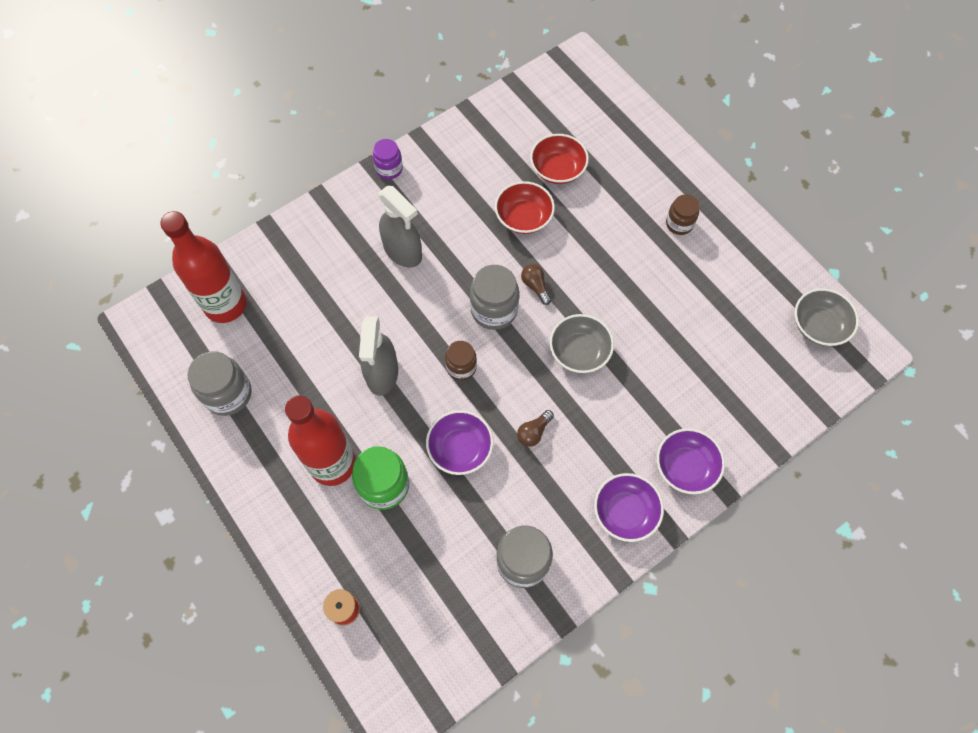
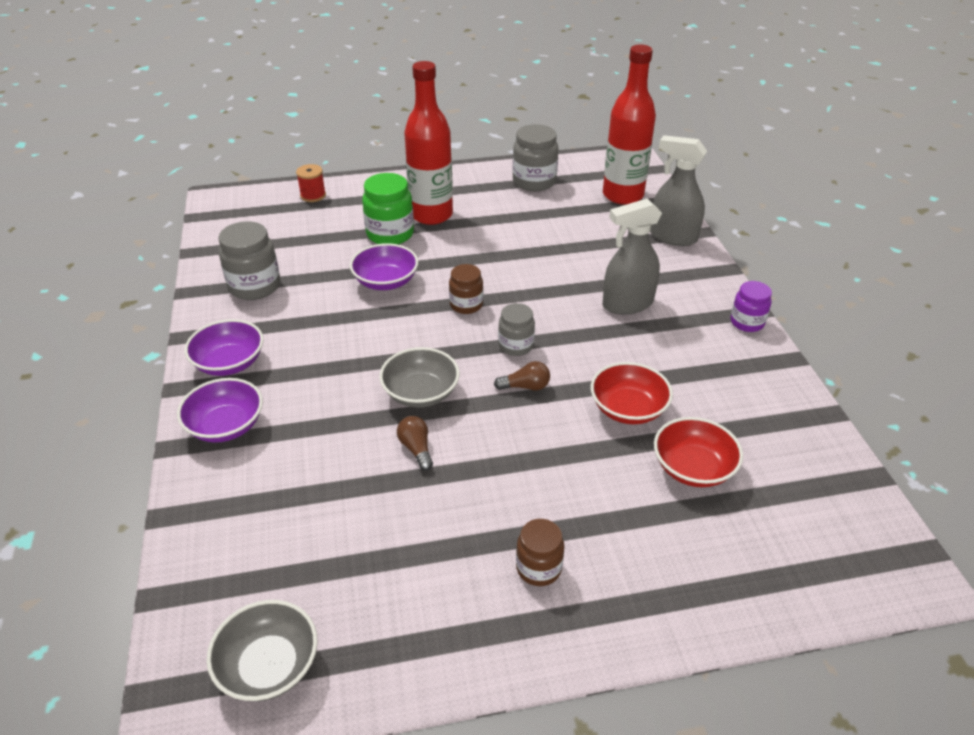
camera: 115 degrees right, 25 degrees down
(382, 373) = (495, 258): grey spray bottle -> grey spray bottle (672, 237)
(494, 310) = (516, 346): grey jar -> grey jar, size x0.63
(534, 432) = (361, 330): brown light bulb -> brown light bulb (416, 449)

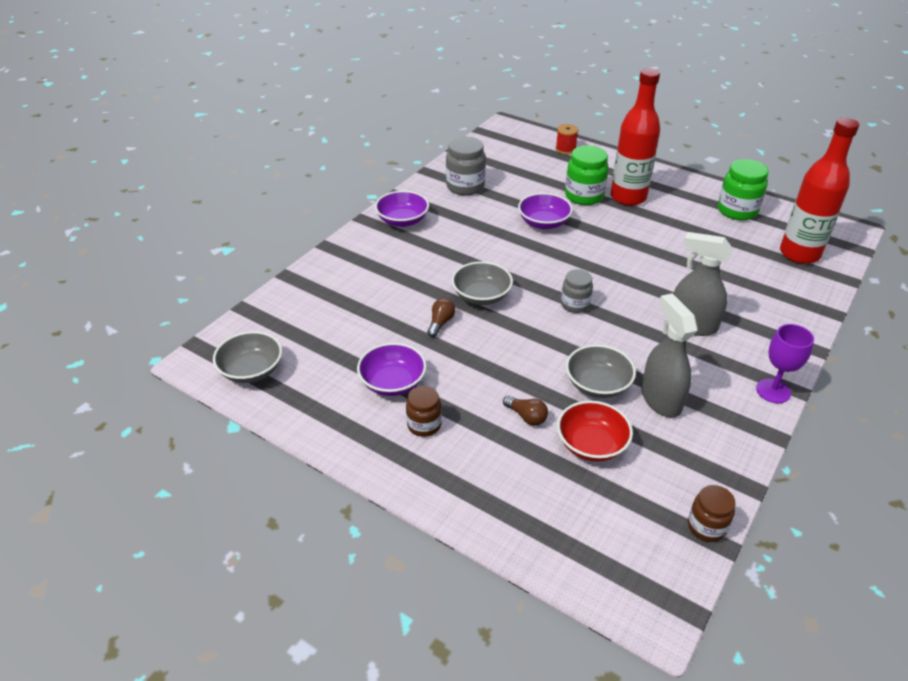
camera: 45 degrees right, 0 degrees up
(226, 426) = (363, 251): purple bowl -> purple bowl (393, 382)
(466, 305) = (576, 263): brown jar -> brown jar (706, 527)
(525, 386) = (548, 331): brown light bulb -> brown light bulb (526, 417)
(534, 182) = (737, 211): grey jar -> green jar
(628, 409) = (597, 384): red bowl -> grey bowl
(672, 237) = (799, 302): grey spray bottle -> grey spray bottle (660, 399)
(747, 322) = (773, 391): purple jar -> purple goblet

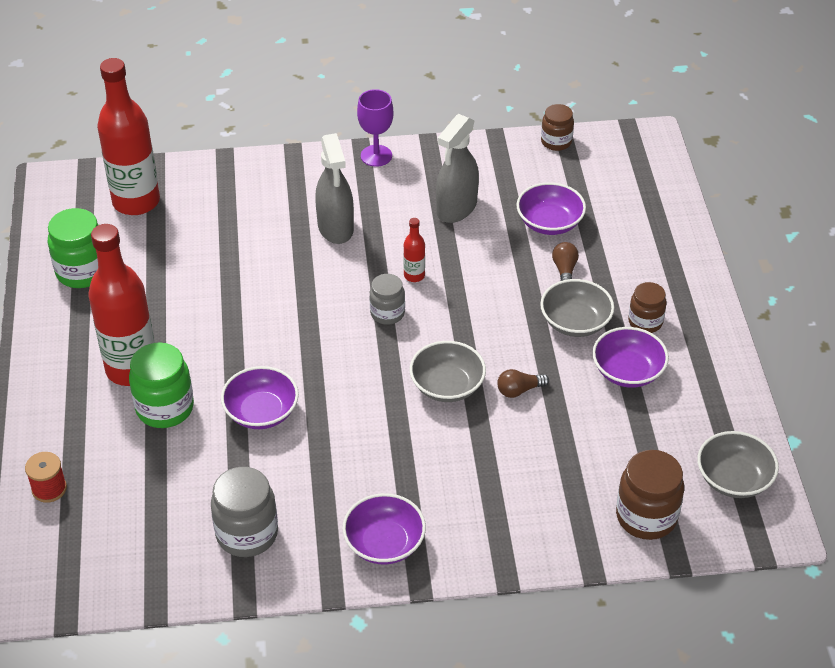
camera: 130 degrees left, 5 degrees up
(285, 315) = (646, 517): none -> brown jar
(591, 444) = (549, 223): red bowl -> purple bowl
(597, 384) = (480, 249): grey bowl -> grey bowl (575, 322)
(601, 335) = (414, 276): none -> red bottle

